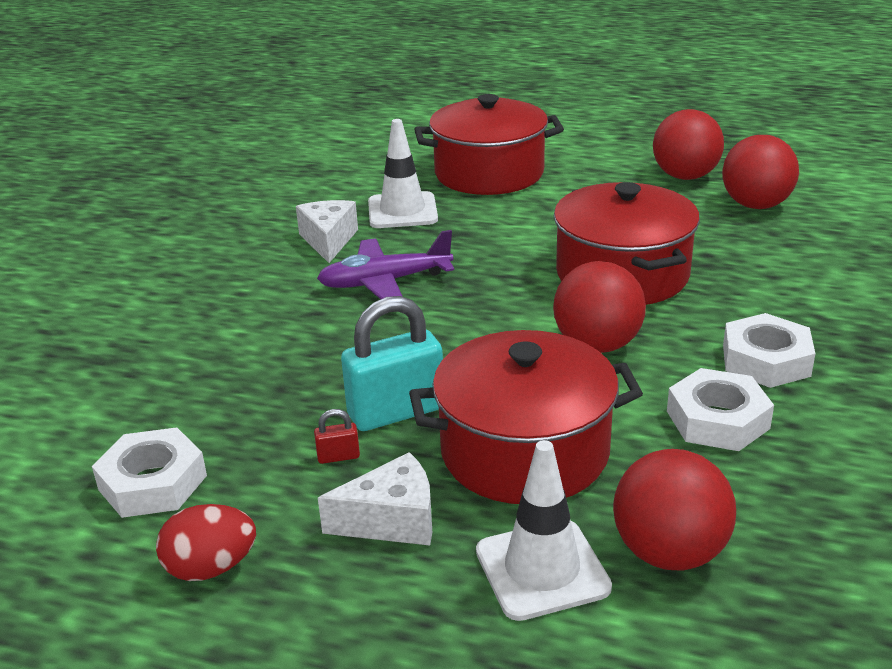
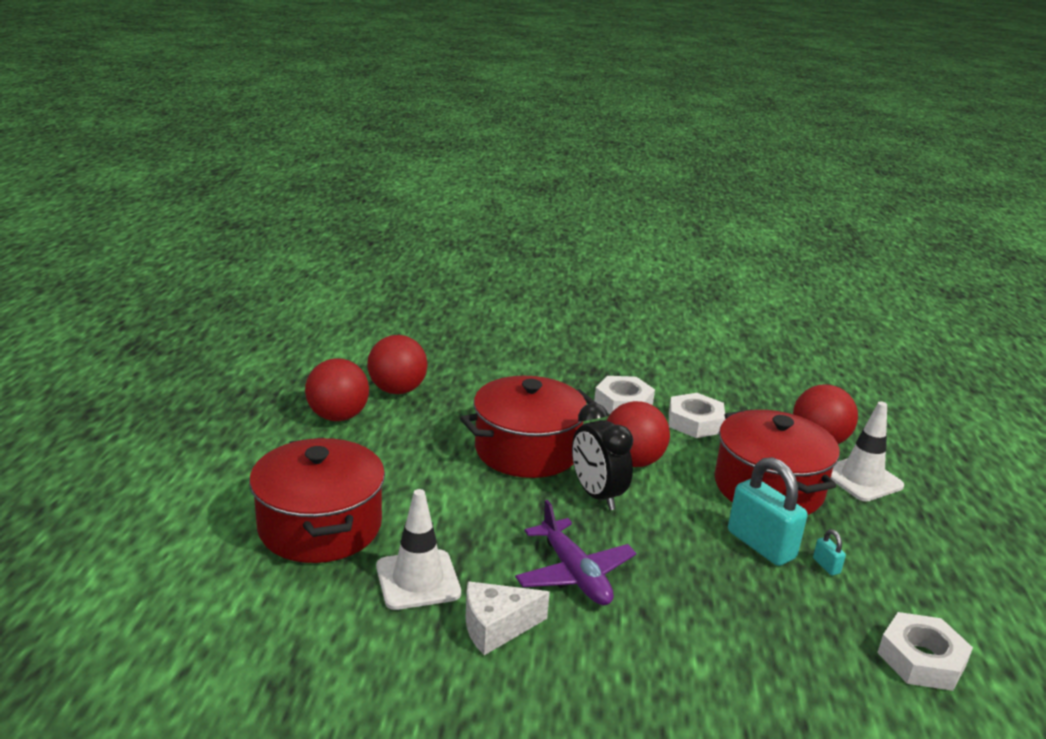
camera: 105 degrees left, 5 degrees down
(211, 568) = (967, 605): red egg -> none
(338, 456) = (826, 566): red padlock -> turquoise padlock
(392, 520) = (867, 534): white cheese -> none
(521, 310) = (597, 495): none -> black clock

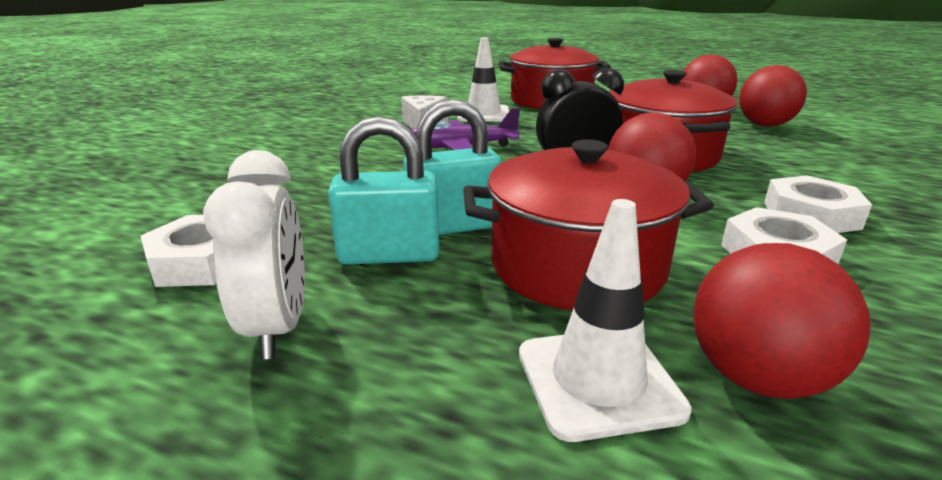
camera: 110 degrees right, 0 degrees up
(826, 566) = (389, 255): turquoise padlock -> turquoise padlock, size x2.38
(934, 587) = (277, 327): none -> white clock

